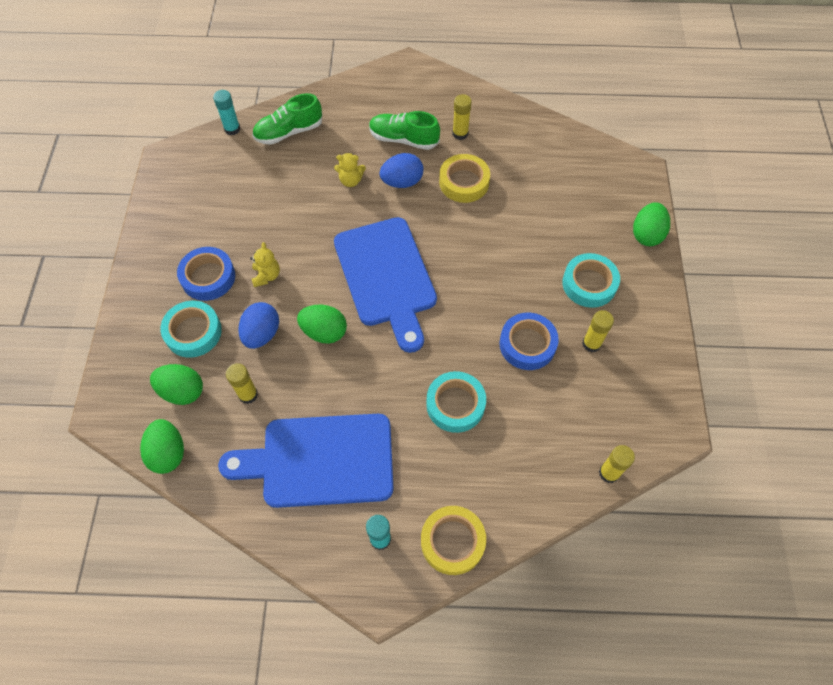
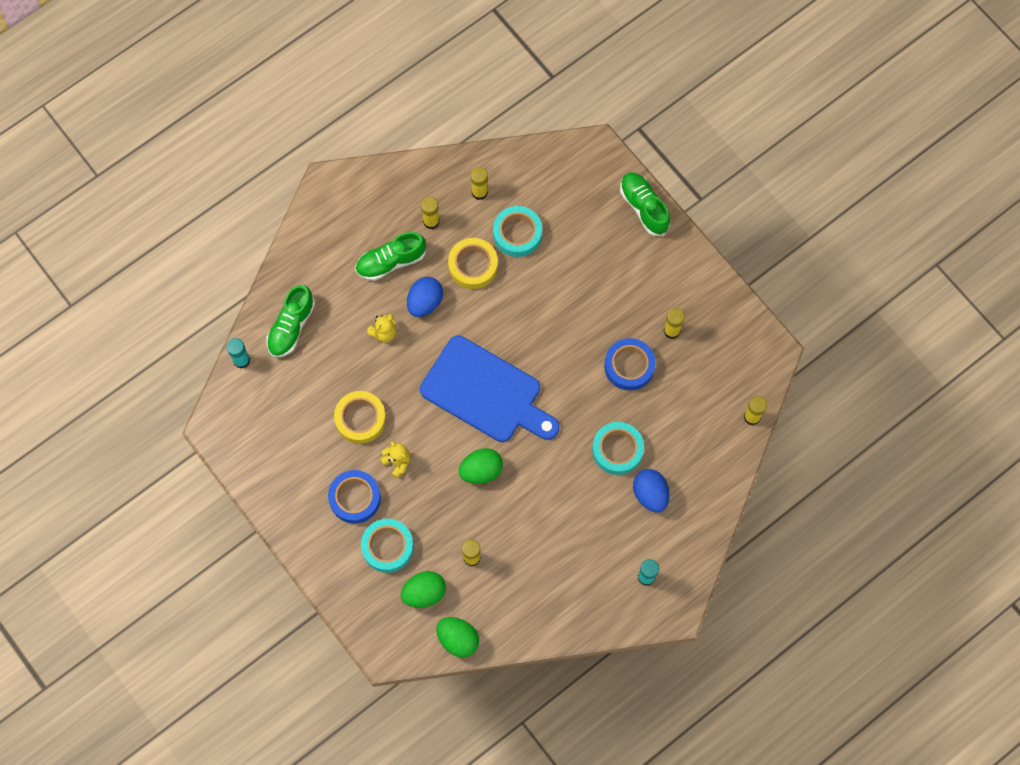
camera: 40 degrees left, 10 degrees up
(262, 334) = (438, 508): blue egg -> blue egg (650, 494)
(320, 460) = (563, 560): blue cutting board -> none
(452, 542) = (691, 541): yellow tape -> yellow tape (360, 419)
(516, 139) = (479, 192): none -> yellow glue stick
(589, 284) = (634, 283): turquoise tape -> turquoise tape (517, 233)
(646, 234) = (644, 207): green egg -> green shoe

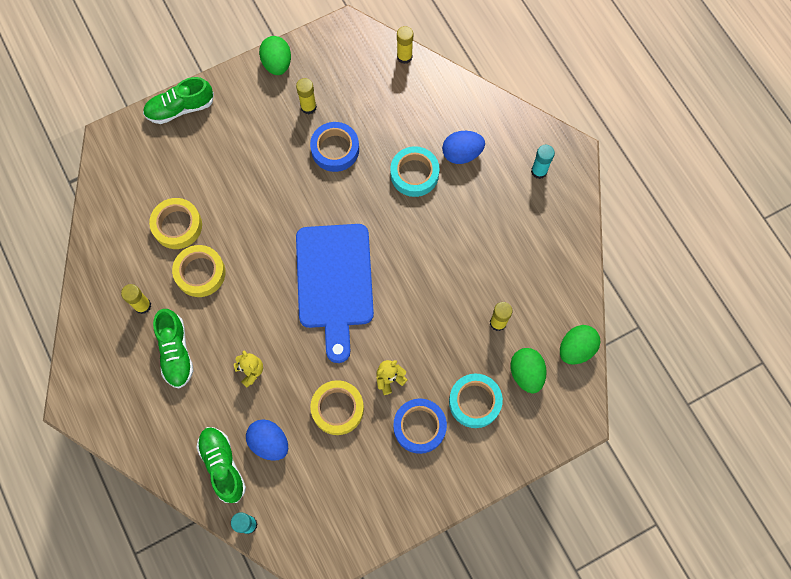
camera: 80 degrees left, 0 degrees up
(291, 327) = (223, 465): green shoe -> green shoe turned 150 degrees counterclockwise
(425, 302) = (228, 325): blue egg -> blue egg (269, 442)
(479, 192) = (124, 254): yellow glue stick -> none
(481, 470) = (412, 300): green egg -> green egg (277, 64)
(486, 392) = (334, 282): blue cutting board -> blue cutting board turned 135 degrees clockwise
(517, 233) = (177, 226): turquoise tape -> yellow tape

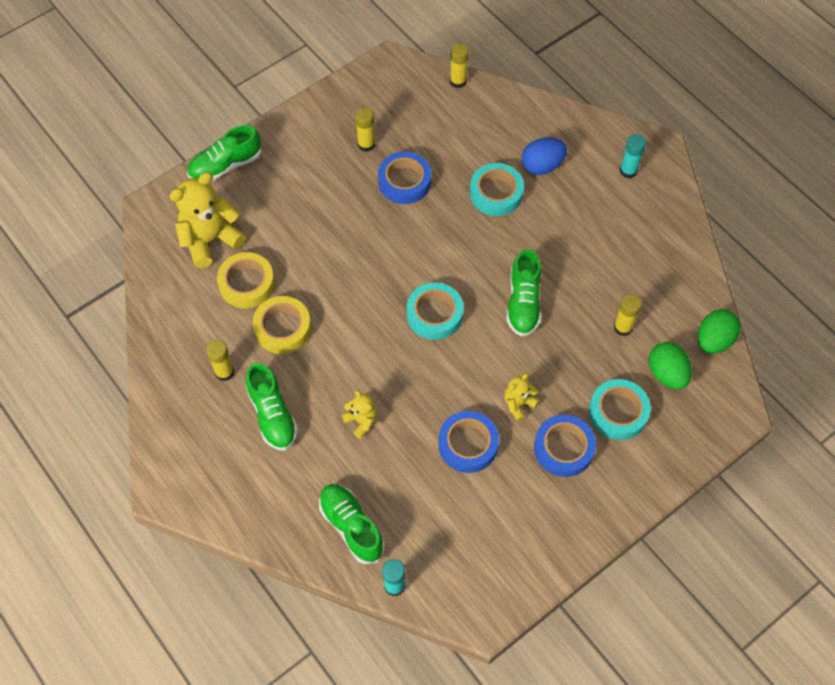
camera: 10 degrees left, 10 degrees down
(153, 178) = (210, 240): none -> yellow teddy bear
(269, 442) = (399, 493): blue egg -> none
(277, 64) = (322, 107): green egg -> none
(334, 282) = (434, 314): blue cutting board -> turquoise tape
(337, 409) = (468, 444): yellow tape -> blue tape
(415, 284) = (523, 303): none -> green shoe

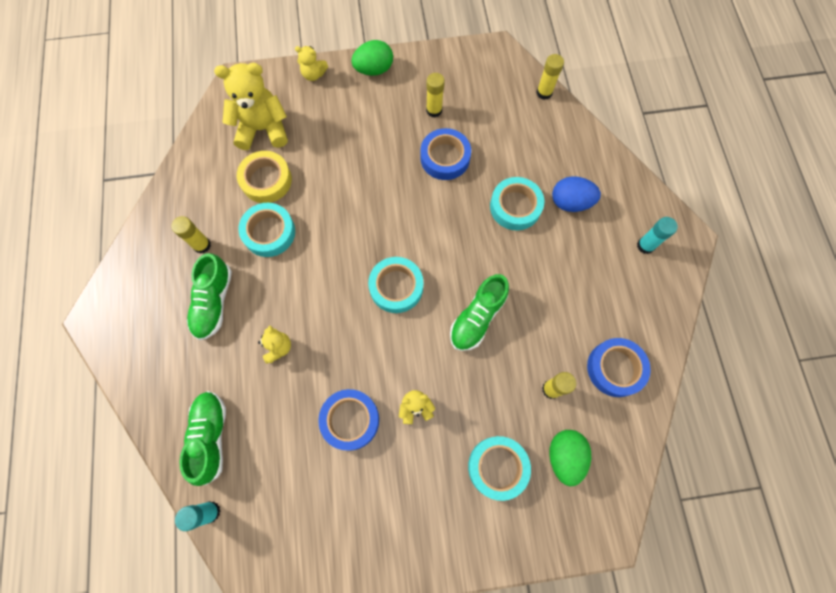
camera: 30 degrees right, 10 degrees up
(226, 166) = (313, 74): green shoe -> yellow teddy bear
(282, 328) = (269, 232): yellow tape -> turquoise tape
(563, 448) = (428, 473): blue tape -> blue tape (615, 368)
(713, 340) = (628, 449): green egg -> green egg (374, 70)

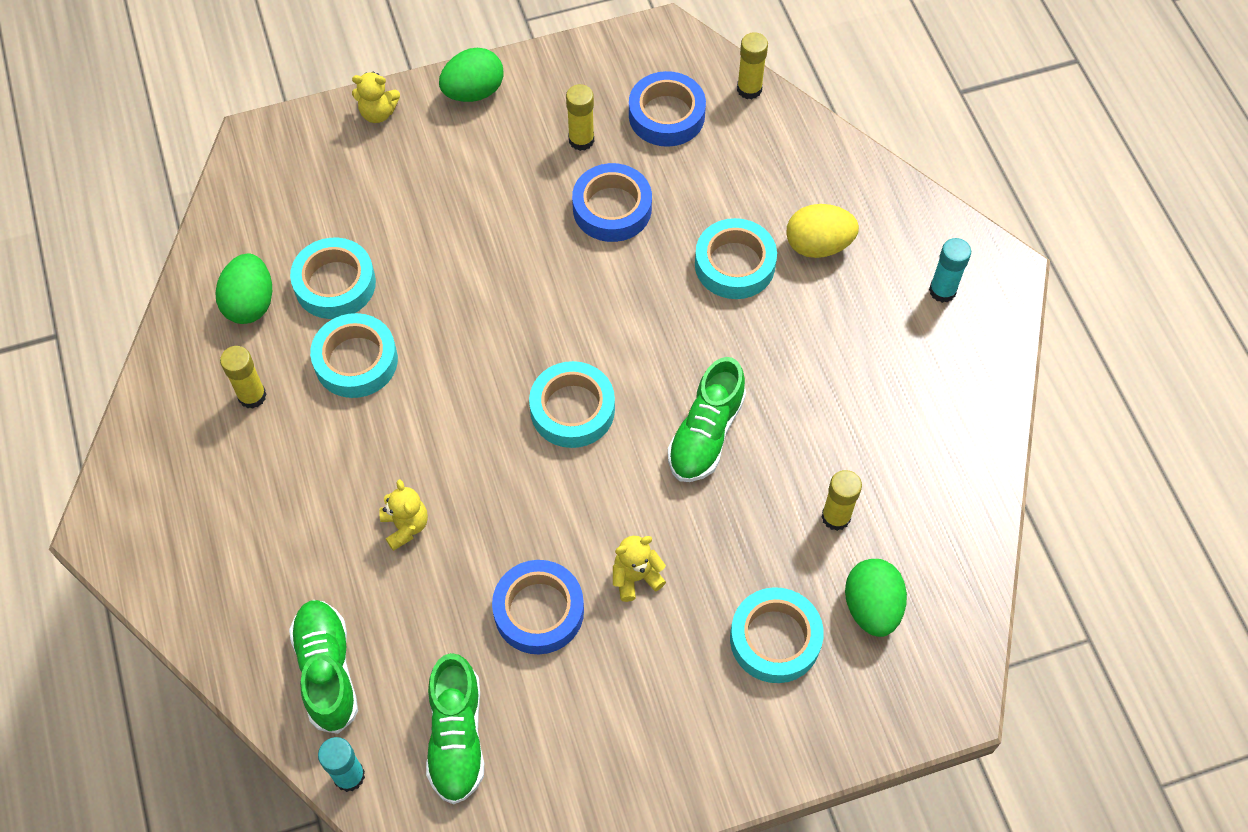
camera: 10 degrees left, 10 degrees down
(213, 185) = (250, 303): none -> green egg
(214, 302) = (289, 476): green shoe -> green shoe (457, 736)
(263, 129) = (313, 208): yellow teddy bear -> none
(266, 180) = (335, 284): yellow tape -> turquoise tape
(570, 202) = (818, 245): blue egg -> yellow egg
(615, 368) = (926, 472): blue tape -> blue tape (666, 115)

